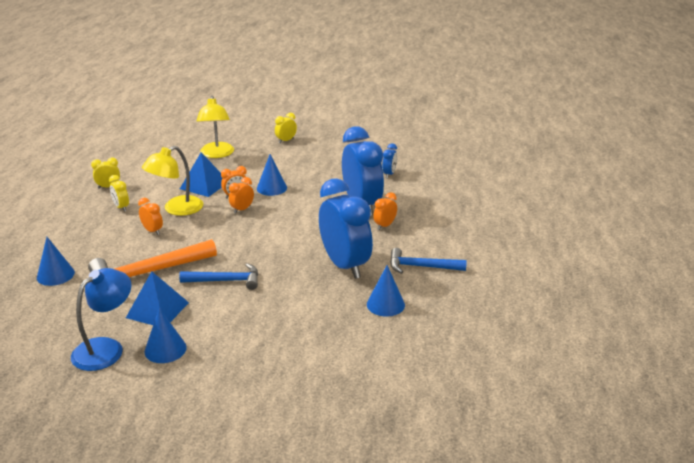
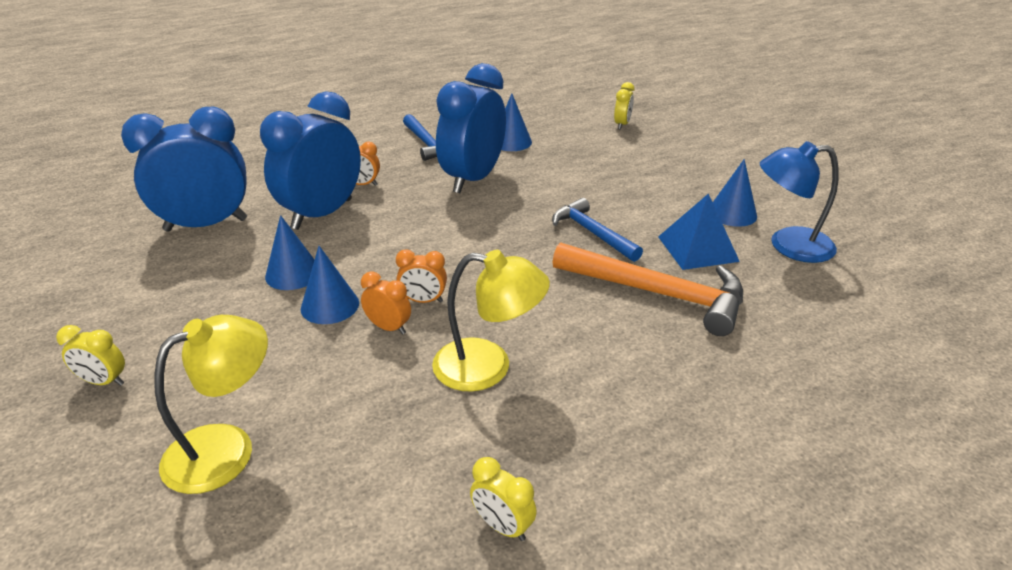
camera: 125 degrees left, 5 degrees up
(55, 275) = (777, 373): blue cone -> blue cone (293, 273)
(121, 207) = (551, 441): yellow clock -> yellow clock (622, 124)
(152, 231) = (572, 352): orange clock -> none
(204, 185) = (378, 385): blue pyramid -> none
(389, 174) = (206, 225): blue clock -> blue clock, size x2.36

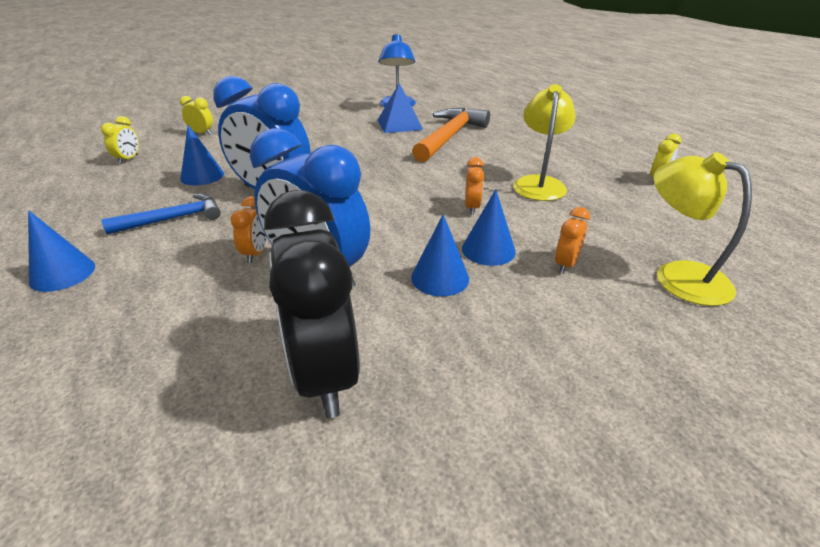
camera: 90 degrees left, 0 degrees up
(104, 381) = (657, 377): yellow clock -> yellow clock (128, 159)
(206, 225) = (324, 373): blue clock -> black clock
(388, 327) = (510, 220): orange clock -> orange clock (565, 264)
(592, 233) = (377, 150): blue hammer -> none
(732, 213) = (359, 113): blue cone -> blue cone (62, 273)

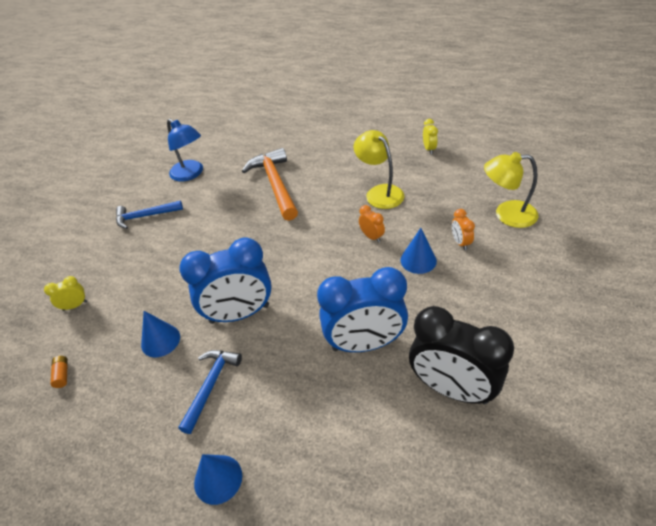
camera: 40 degrees left, 10 degrees up
(128, 159) = (62, 375): yellow clock -> orange battery
(256, 253) = (310, 362): orange clock -> none
(325, 113) = (145, 216): none -> blue hammer
(399, 124) = (223, 193): blue pyramid -> none
(440, 278) = (422, 296): blue cone -> none

